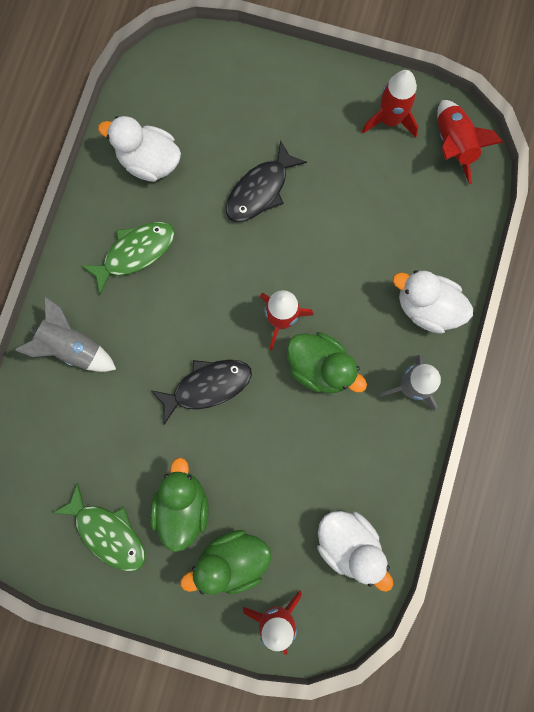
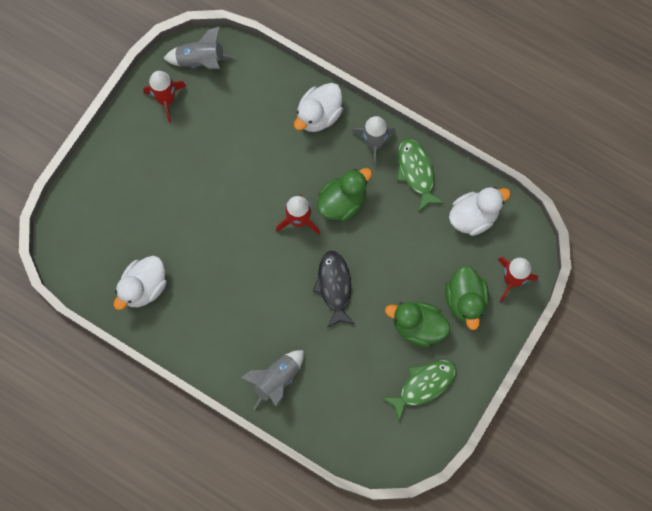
camera: 75 degrees left, 5 degrees down
(135, 253) = (215, 315): green fish -> green fish (416, 172)
(260, 190) = (193, 209): black fish -> none
(453, 145) = (201, 61): red rocket -> grey rocket

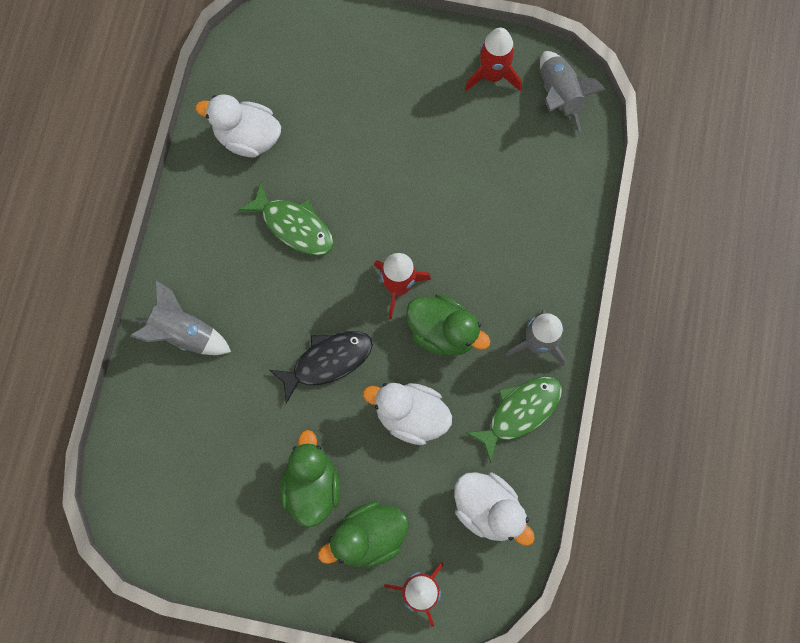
camera: 70 degrees right, 0 degrees up
(318, 115) = (547, 261): white duck -> white duck (410, 416)
(423, 385) = (236, 520): green fish -> green fish (294, 226)

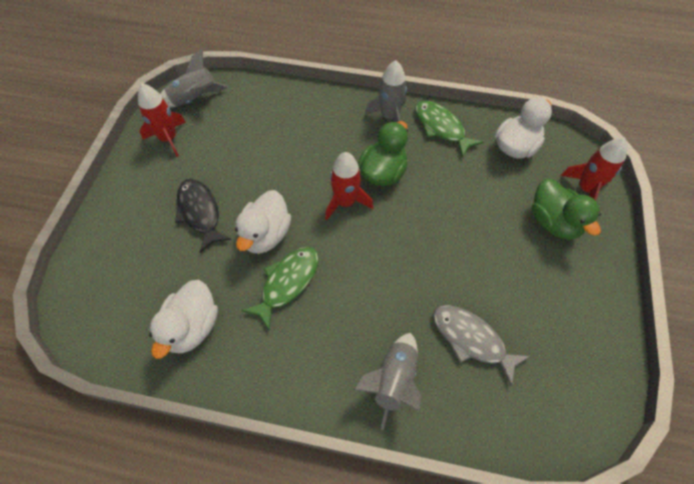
camera: 90 degrees left, 15 degrees down
(222, 416) = (471, 340): none -> grey fish
(312, 486) = (521, 264): green duck -> none
(327, 361) = (412, 253): black fish -> black fish (200, 213)
(410, 416) = (452, 194): white duck -> white duck (266, 235)

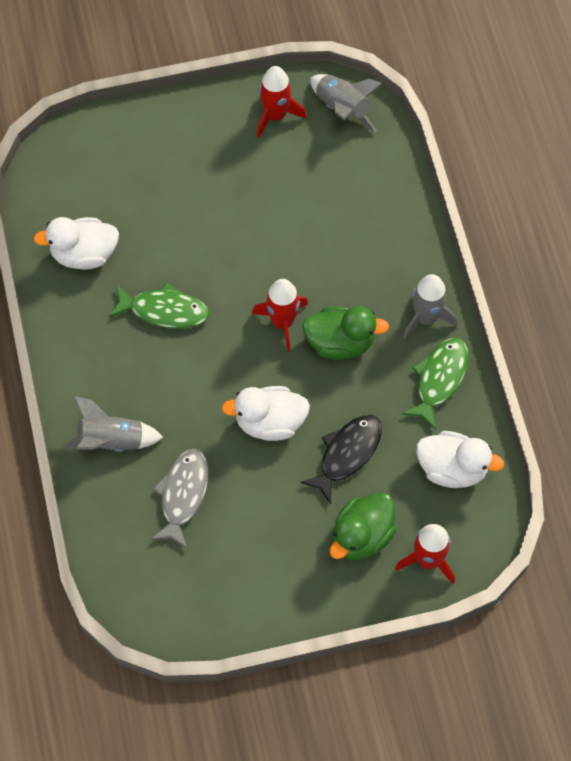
camera: 65 degrees right, 5 degrees up
(200, 213) = (202, 195): black fish -> black fish (347, 454)
(266, 235) = (206, 267): white duck -> white duck (270, 422)

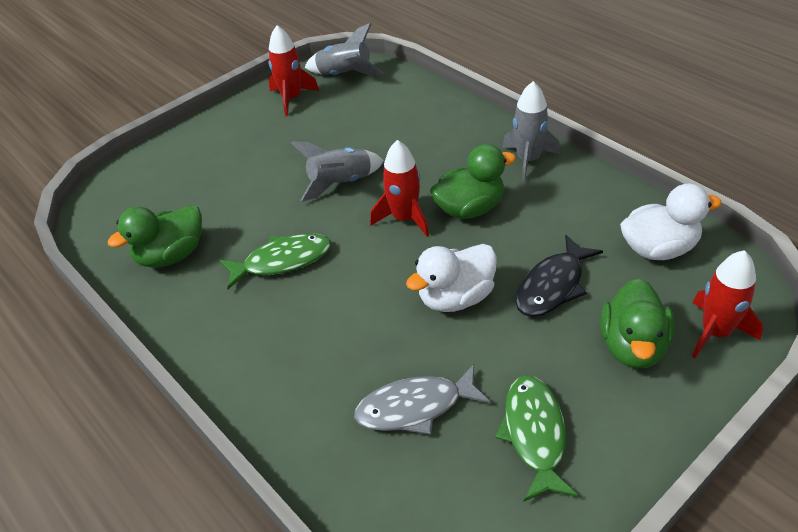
camera: 25 degrees left, 20 degrees down
(84, 254) = (171, 255): white duck -> green duck
(112, 441) = (299, 396): grey rocket -> grey rocket (341, 183)
(183, 495) = (415, 407): grey fish -> grey fish turned 90 degrees counterclockwise
(347, 454) = (553, 286): black fish -> black fish turned 150 degrees counterclockwise
(439, 379) = (580, 193): green fish -> green fish (534, 434)

